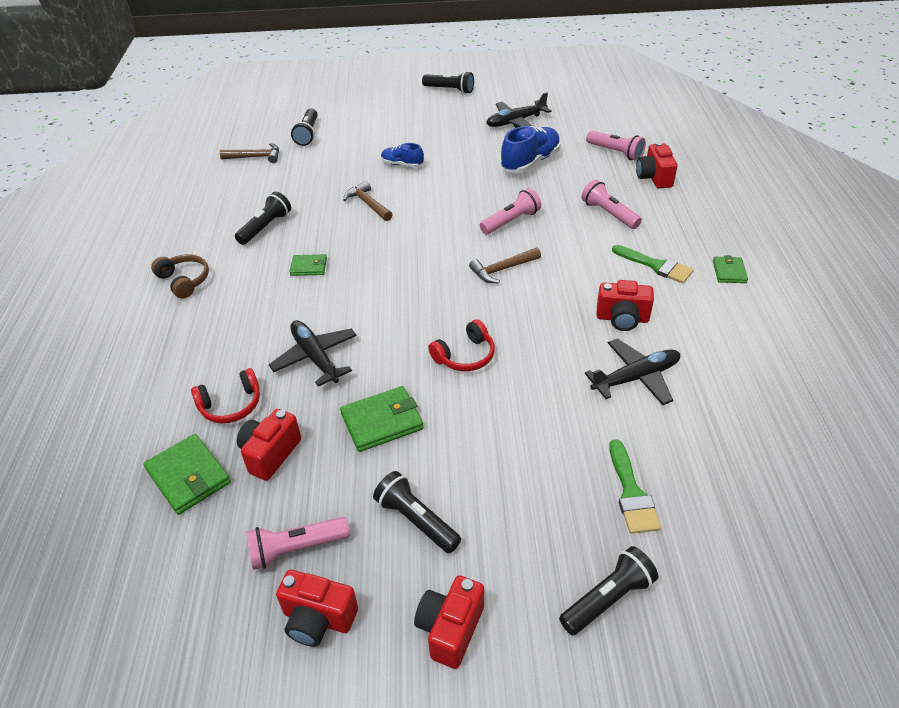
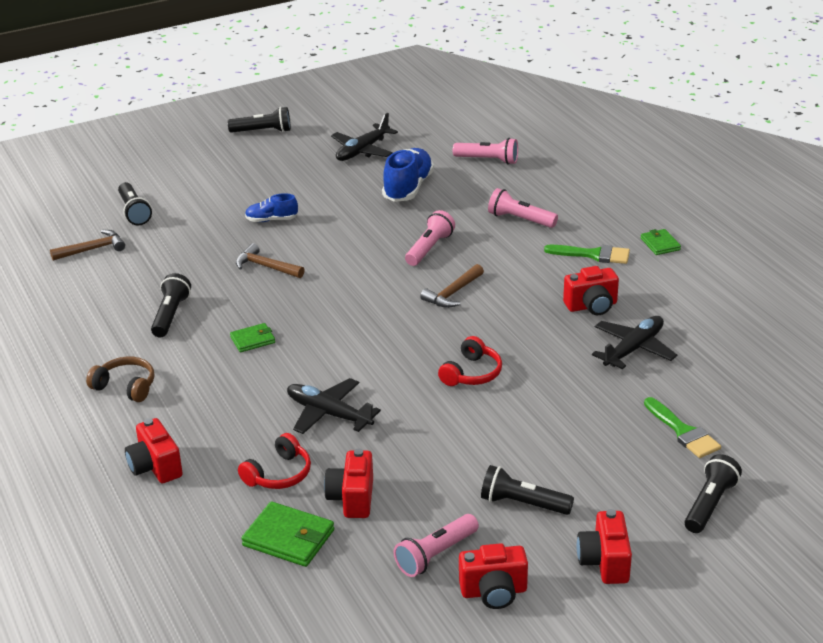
camera: 25 degrees left, 10 degrees down
(382, 421) = (435, 444): green wallet -> none
(654, 178) = (541, 176): red camera -> red camera (155, 467)

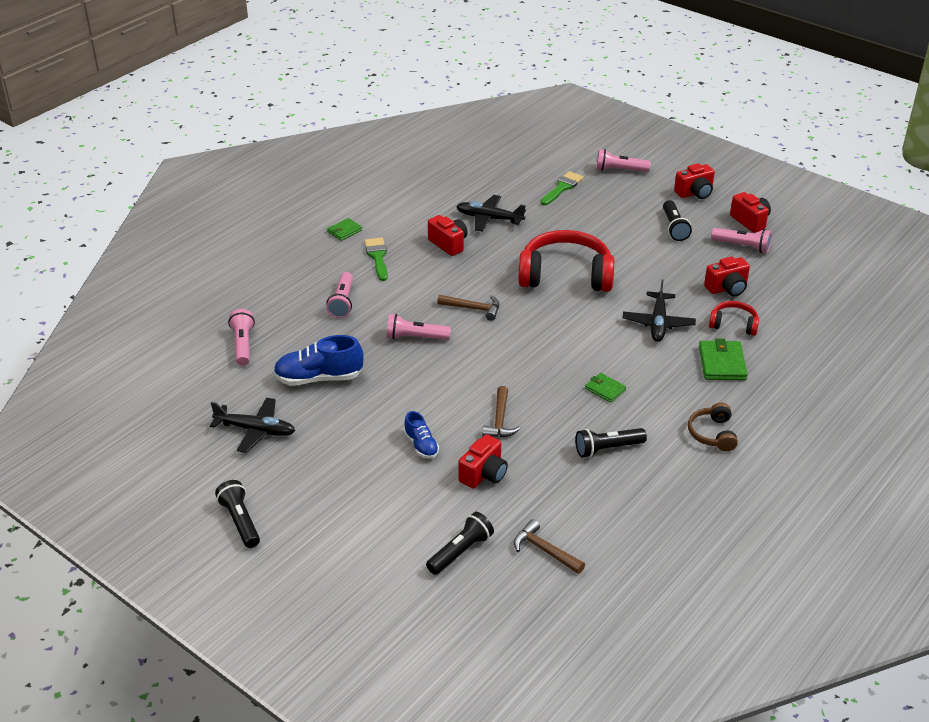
camera: 115 degrees left, 5 degrees up
(155, 467) = (777, 381): red camera -> red camera (484, 474)
(288, 538) = (781, 302): green wallet -> green wallet (722, 363)
(471, 373) = (565, 276): red headphones -> red headphones, size x2.05
(709, 504) = (619, 170): black flashlight -> pink flashlight

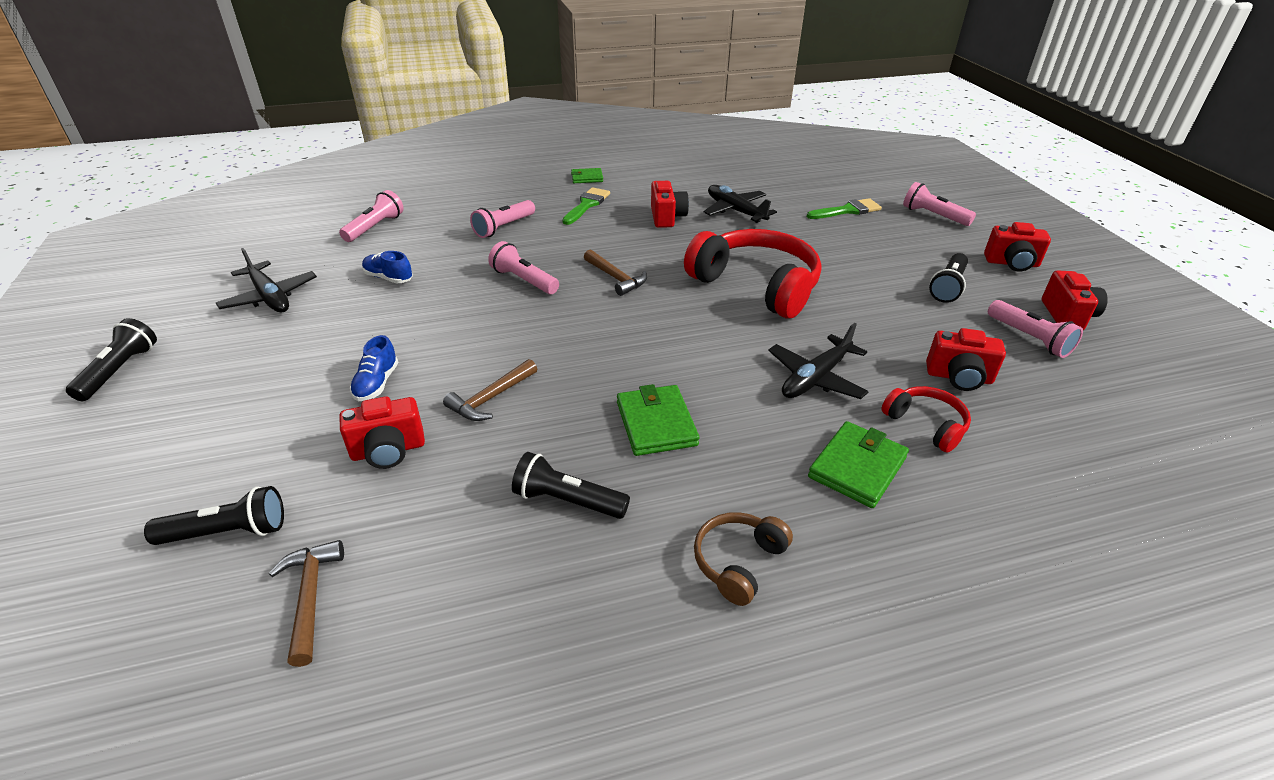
camera: 35 degrees right, 0 degrees up
(319, 378) = (388, 278): blue shoe -> blue shoe, size x0.57
(605, 389) = (656, 424): green wallet -> green wallet, size x1.64

